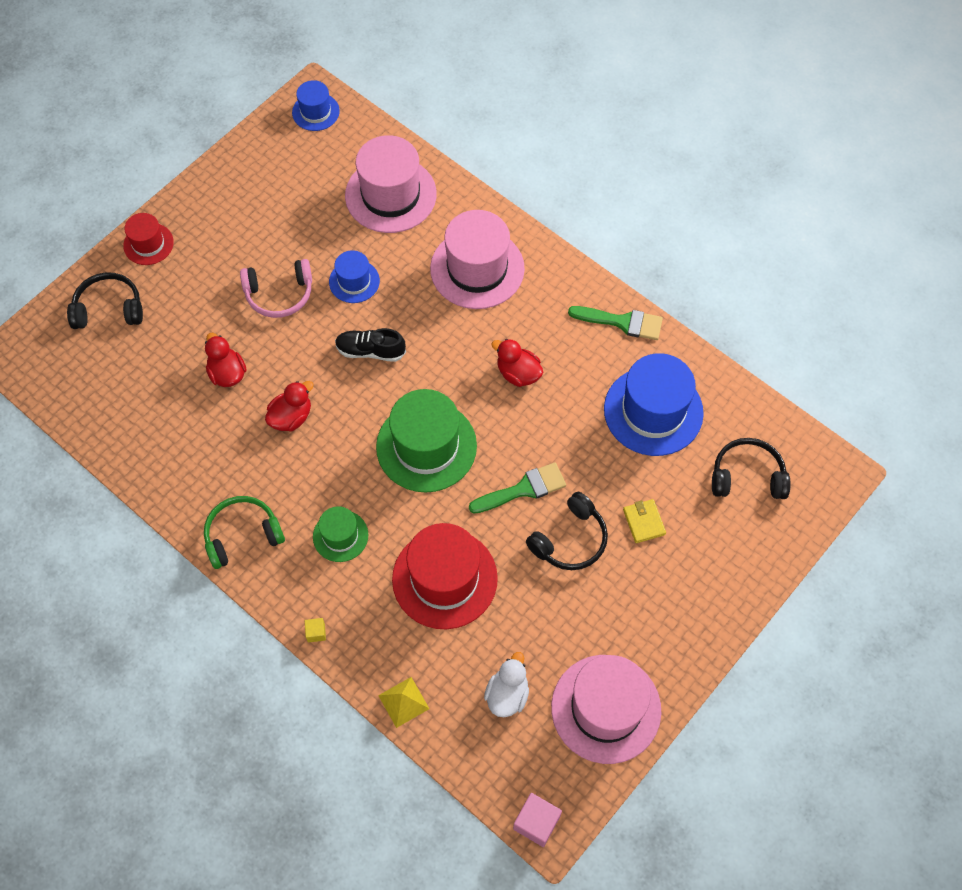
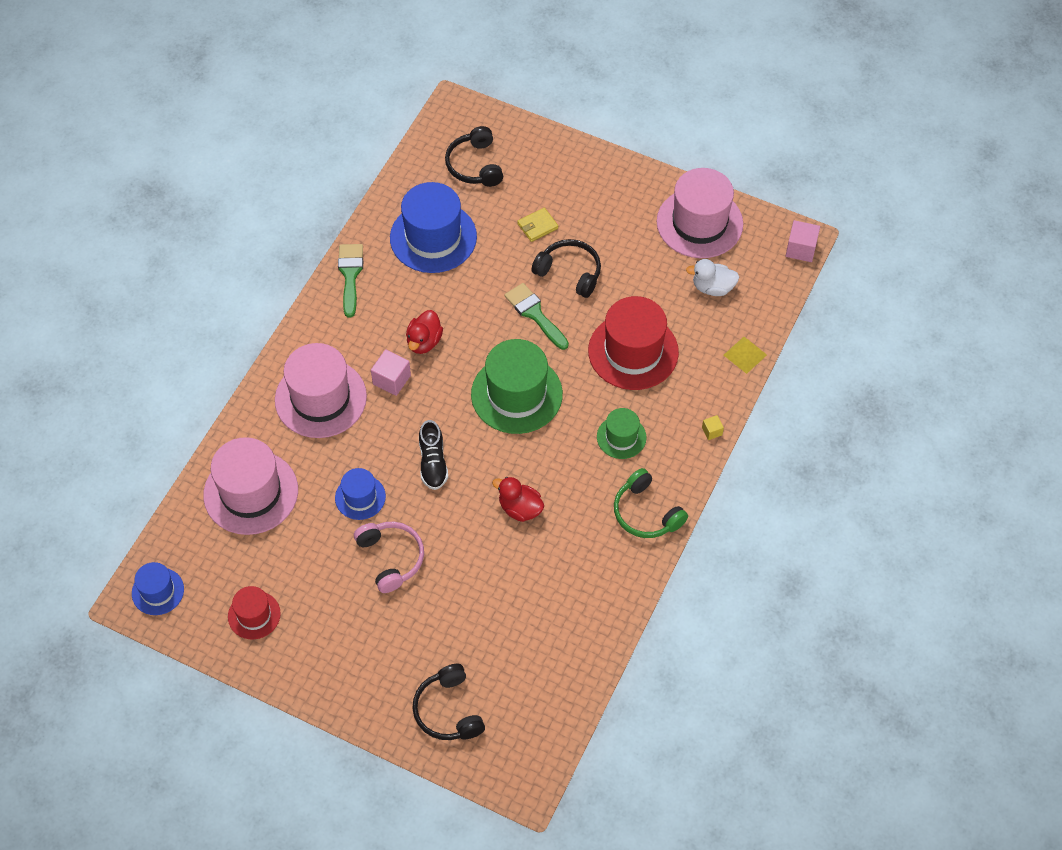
camera: 105 degrees left, 5 degrees down
(148, 244) = (361, 700): red hat -> red hat (254, 615)
(227, 373) = (490, 577): red duck -> none
(480, 334) = (391, 380): none -> pink cube

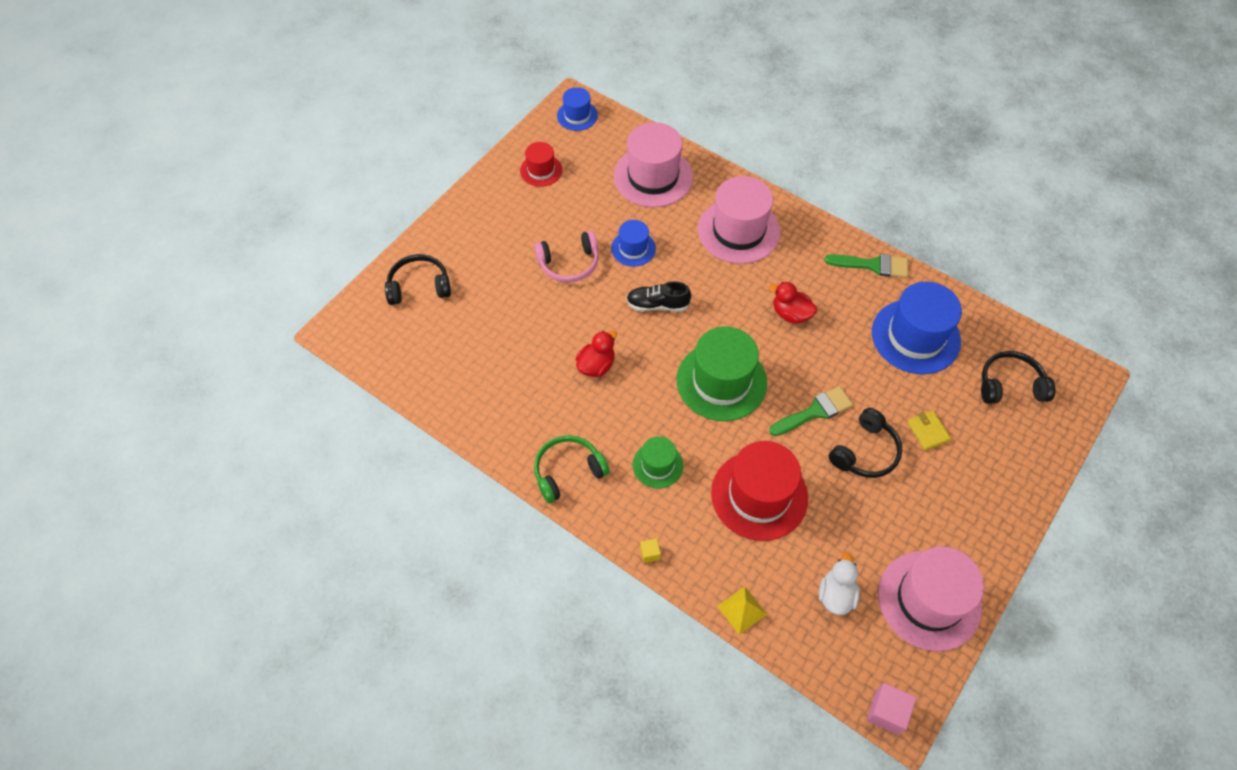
camera: 100 degrees right, 0 degrees up
(391, 380) = (751, 284): pink cube -> none

